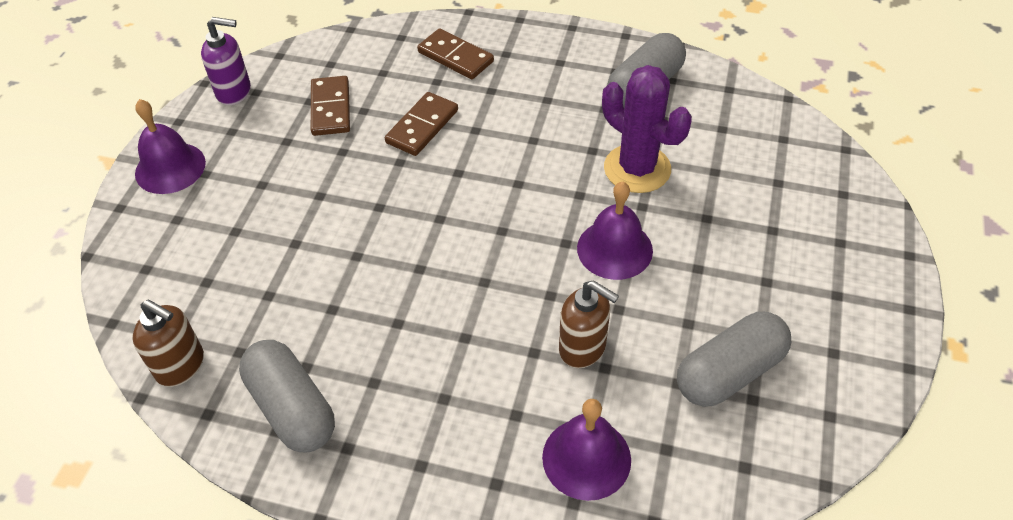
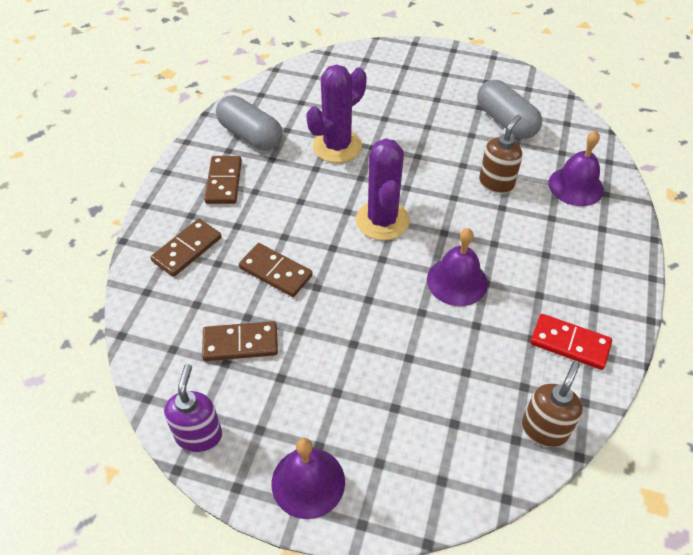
camera: 90 degrees left, 0 degrees up
(292, 408) = (569, 343): grey capsule -> red domino
(503, 217) = (382, 220): none -> purple cactus
(559, 73) = (224, 182): none -> brown domino
(614, 249) = (412, 163): purple bell -> purple bell (457, 281)

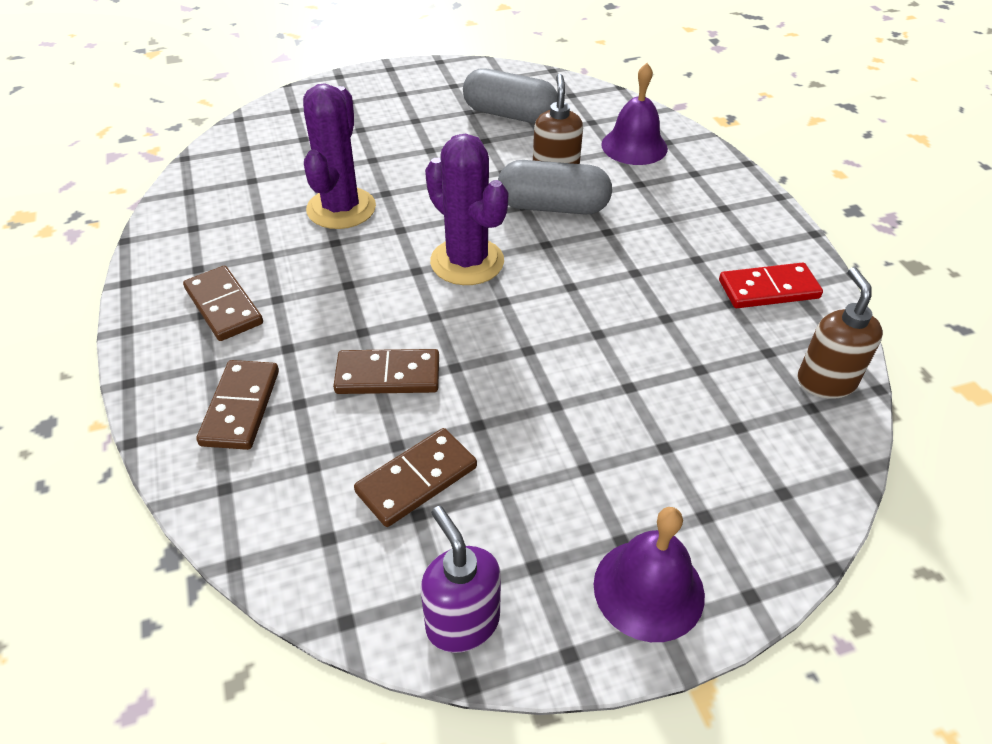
camera: 35 degrees left, 5 degrees down
(250, 135) = (214, 240): grey capsule -> grey capsule (552, 207)
(457, 281) = (605, 285): purple bell -> none

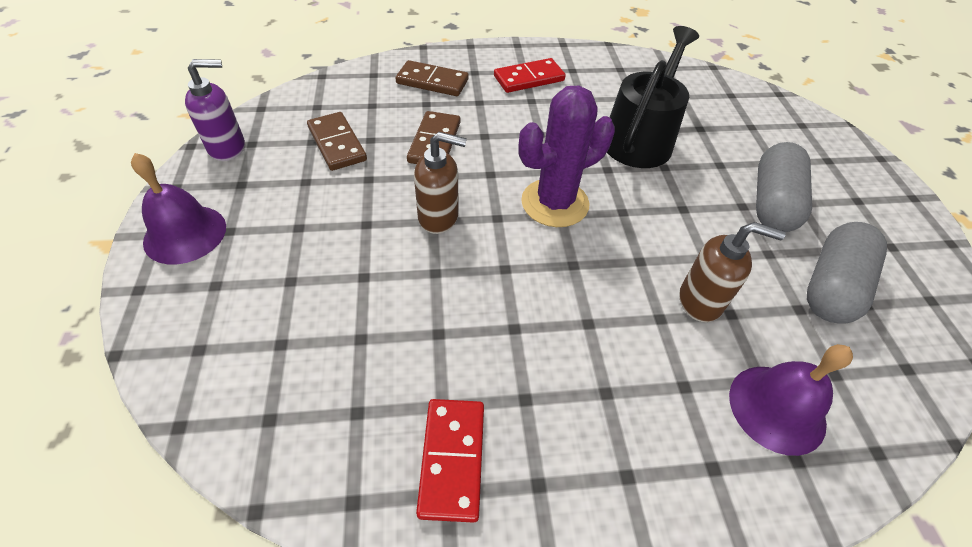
camera: 100 degrees right, 5 degrees up
(224, 306) = (529, 79): brown domino -> red domino
(341, 208) = (640, 138): purple cactus -> black watering can
(552, 207) = (636, 284): grey capsule -> grey capsule (772, 202)
(825, 381) = (292, 452): brown soap dispenser -> brown soap dispenser (439, 217)

